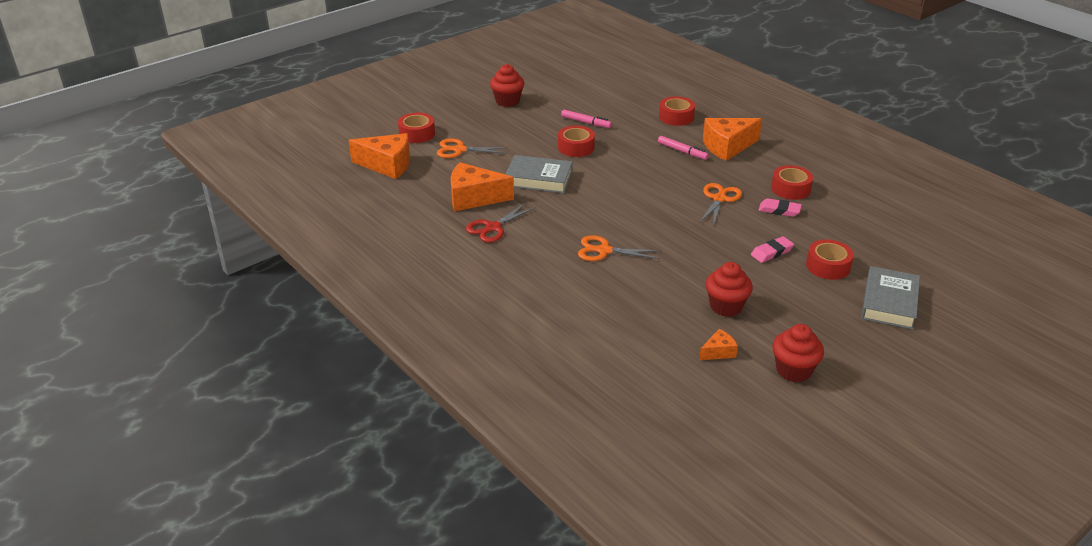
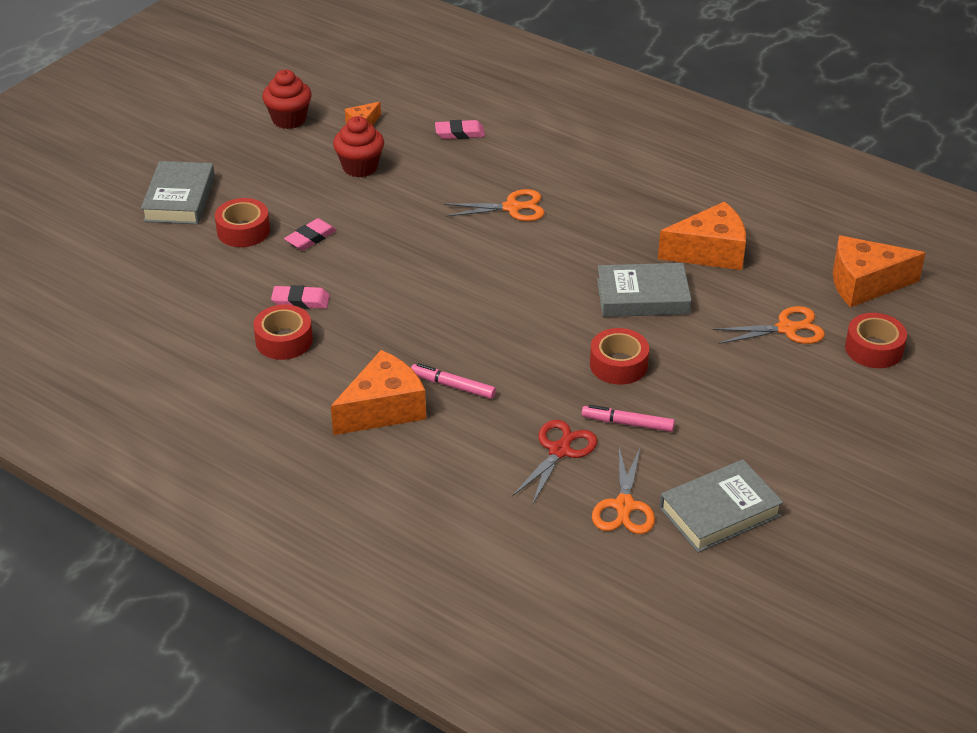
camera: 165 degrees right, 5 degrees up
(493, 227) = (658, 215): red scissors -> red scissors (559, 451)
(507, 101) = (785, 452): red cupcake -> none
(558, 86) = (719, 512): none -> grey book
(626, 326) = (459, 133): none -> pink eraser
(676, 117) = (480, 466): red tape -> none
(719, 199) = (384, 306): orange scissors -> orange scissors (624, 506)

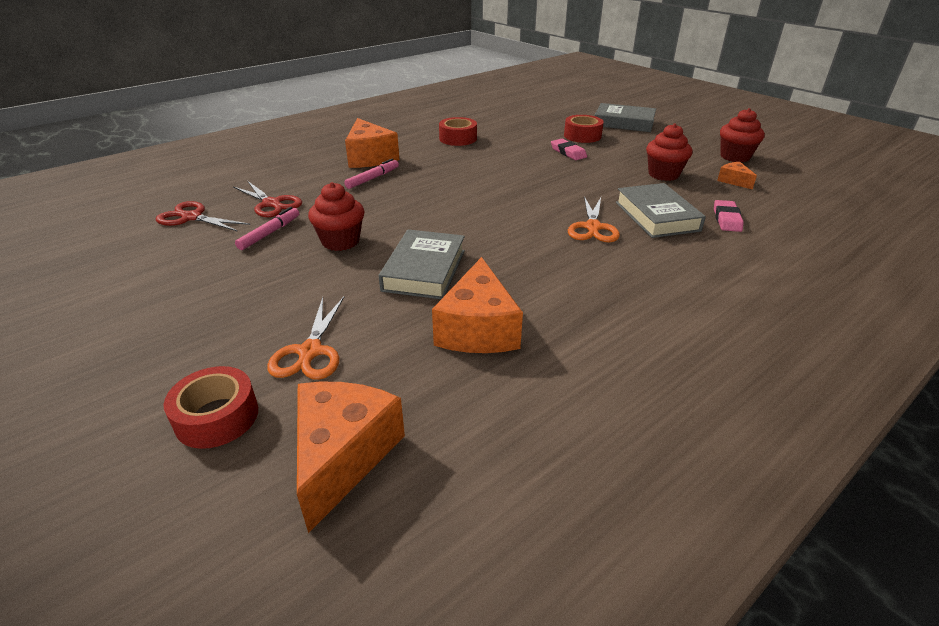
camera: 105 degrees right, 5 degrees down
(300, 301) = (496, 145): pink eraser -> none
(618, 365) = (341, 241): red tape -> red cupcake
(624, 506) = (192, 217): orange scissors -> red scissors
(719, 512) = (134, 253): grey book -> grey book (656, 216)

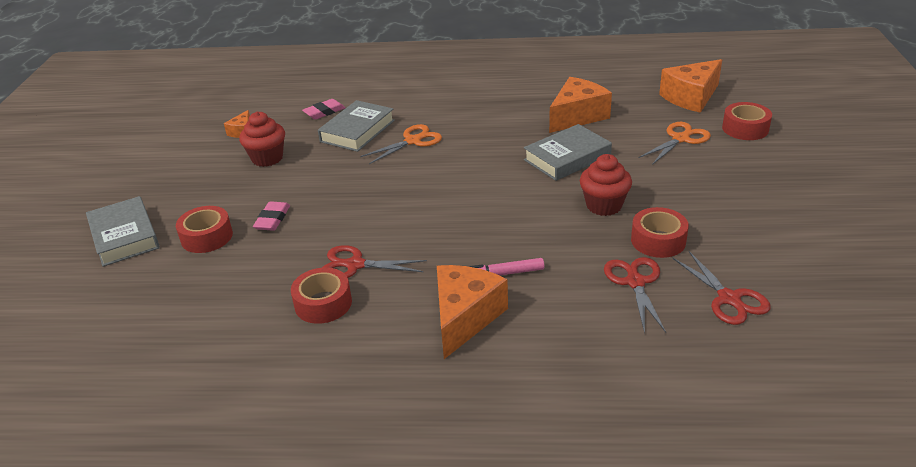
camera: 135 degrees left, 0 degrees up
(270, 233) = (658, 240): pink marker -> red tape
(472, 154) = (355, 265): none -> red scissors
(735, 157) = (177, 149): red cupcake -> none

